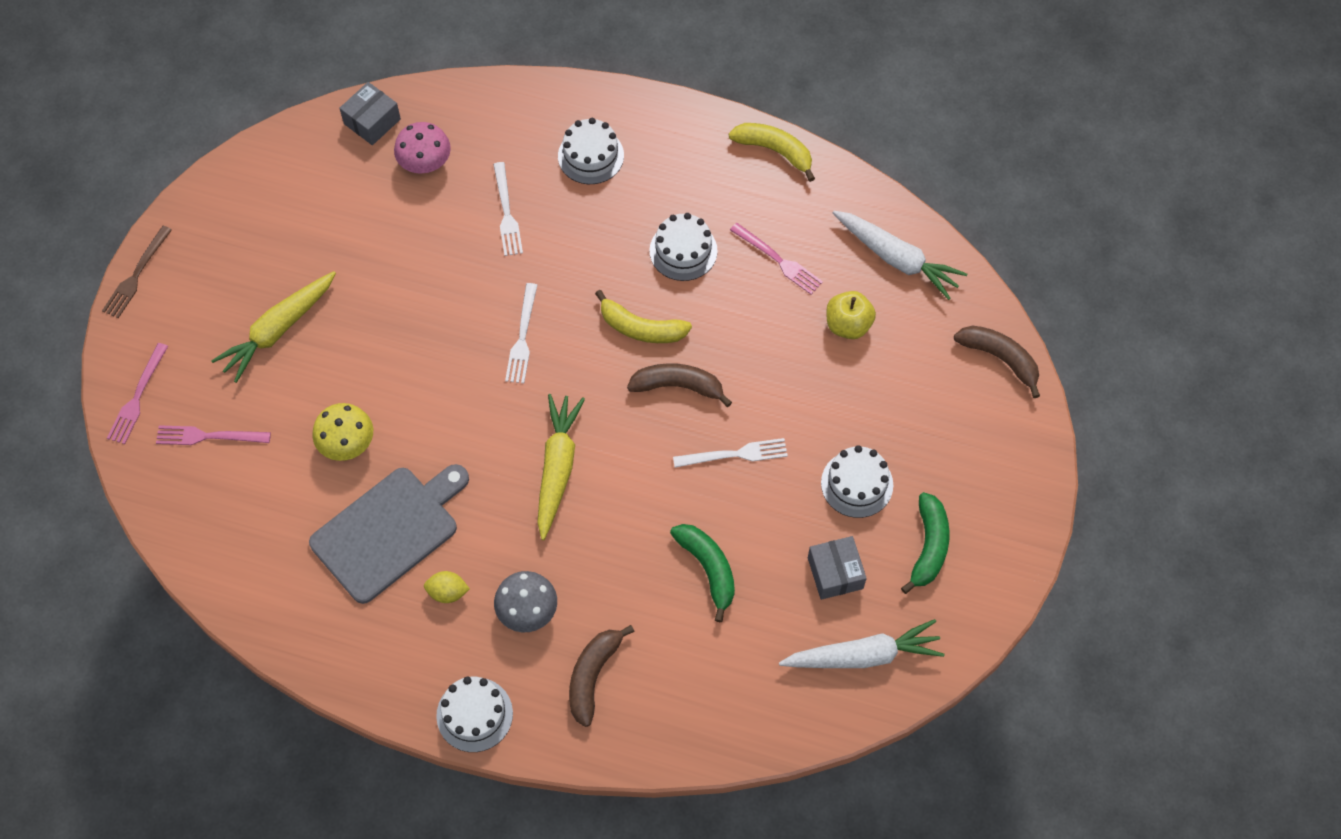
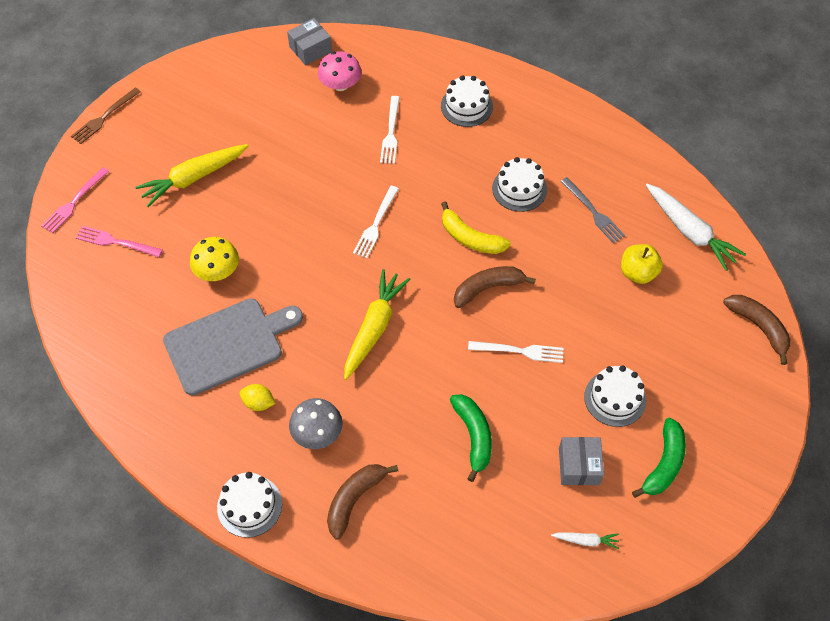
camera: 15 degrees right, 5 degrees down
(678, 386) = (488, 288): brown banana -> brown banana turned 45 degrees counterclockwise
(775, 151) = (610, 132): yellow banana -> none
(778, 260) = (593, 212): pink fork -> grey fork
(863, 655) = (586, 540): white carrot -> white carrot, size x0.47

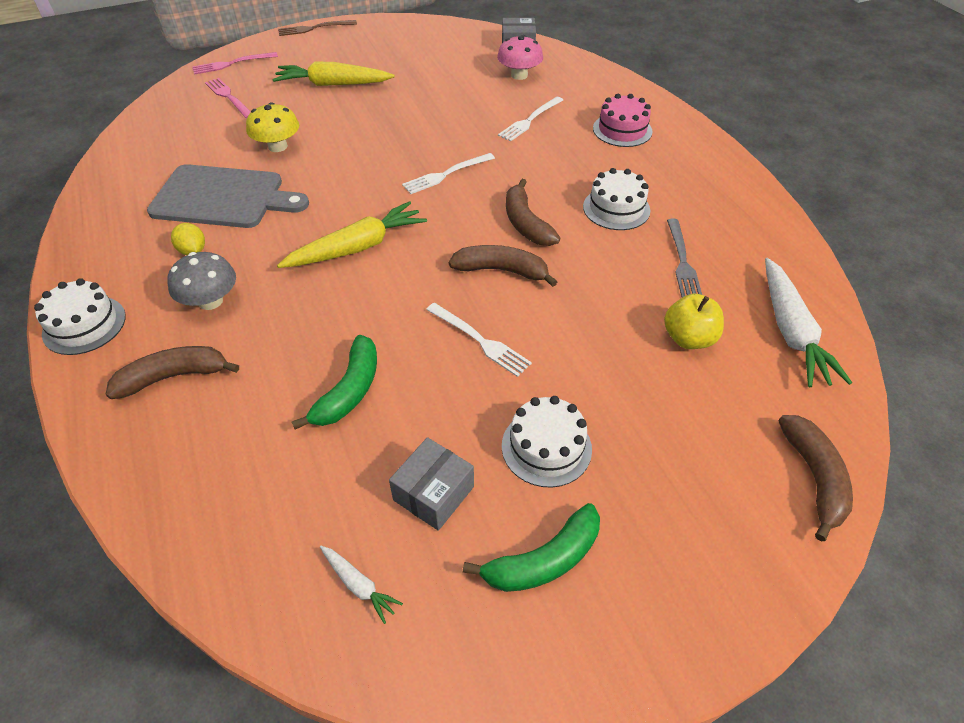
camera: 35 degrees right, 10 degrees down
(466, 106) = (622, 130): white cake -> pink cake
(470, 238) = (526, 223): yellow banana -> brown banana

